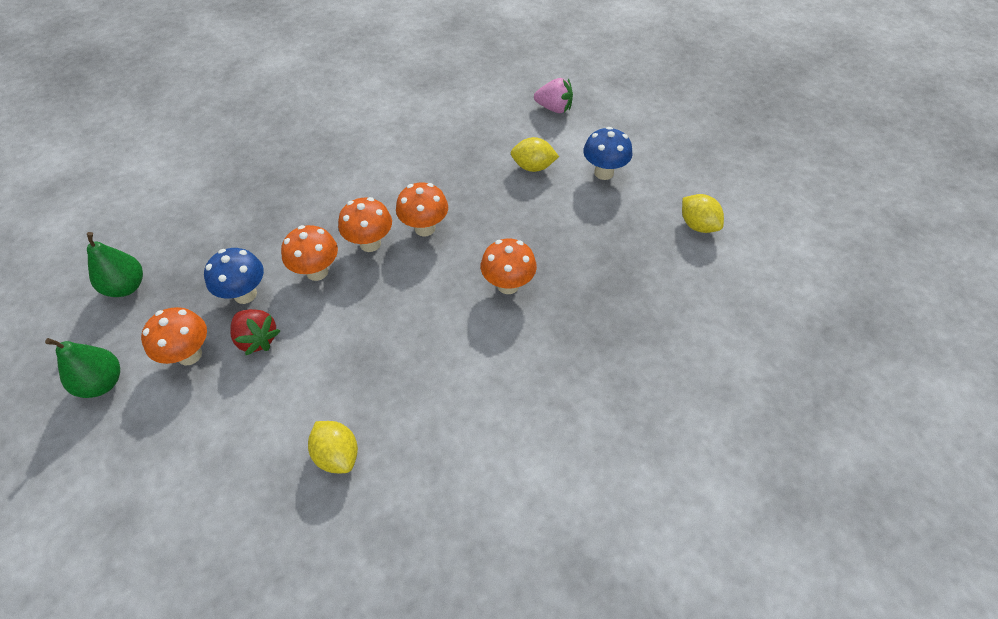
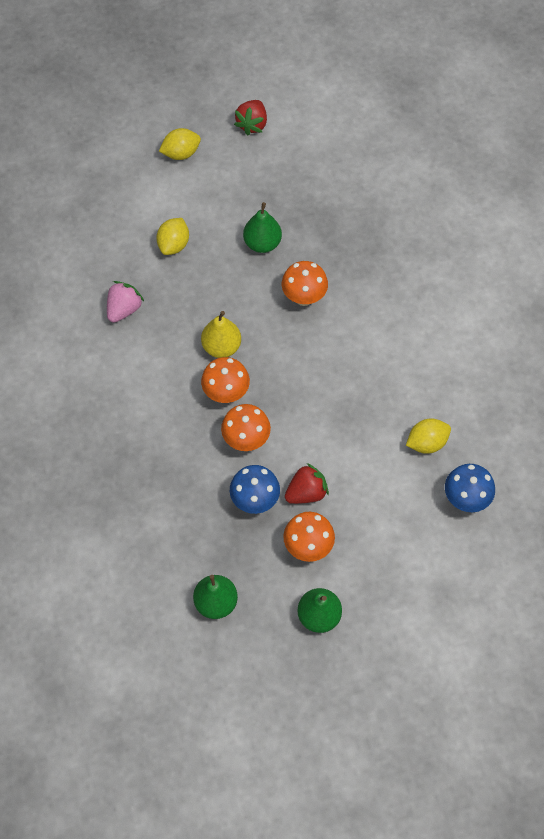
camera: 75 degrees left, 10 degrees up
(425, 228) = (221, 347): orange mushroom -> yellow pear
(554, 108) = (99, 206): pink strawberry -> pink strawberry (124, 309)
(564, 234) = (262, 243): none -> green pear
(604, 173) = (200, 193): blue mushroom -> blue mushroom (465, 499)
(697, 225) = (282, 147): yellow lemon -> yellow lemon (181, 153)
(711, 194) = (252, 124): none -> red strawberry

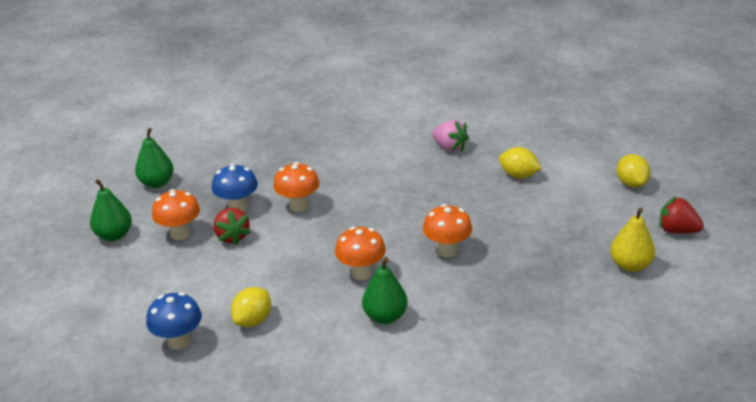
camera: 100 degrees right, 30 degrees down
(221, 347) = (399, 197): yellow pear -> yellow pear (630, 265)
(226, 393) = (349, 197): orange mushroom -> orange mushroom (361, 273)
(262, 243) = (517, 228): green pear -> green pear (385, 316)
(426, 442) = (253, 320): yellow lemon -> yellow lemon turned 45 degrees clockwise

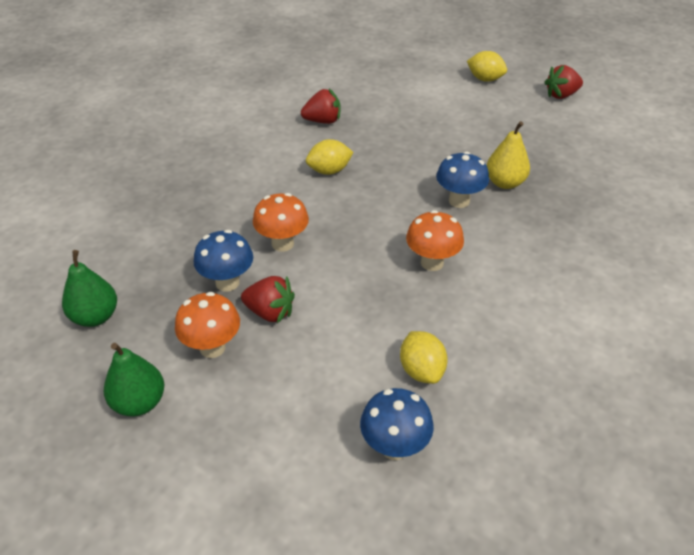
camera: 50 degrees left, 10 degrees up
(385, 316) = (508, 283): green pear -> none
(447, 251) = (459, 201): orange mushroom -> blue mushroom
(450, 147) = (323, 121): pink strawberry -> red strawberry
(518, 175) = (408, 114): yellow lemon -> yellow lemon (329, 171)
(630, 265) = (578, 134): yellow pear -> yellow pear (505, 183)

